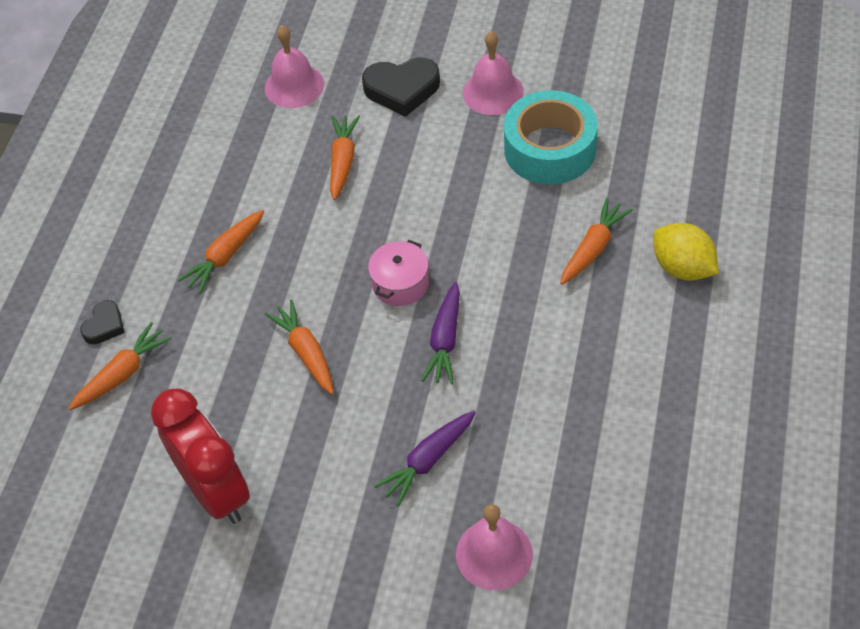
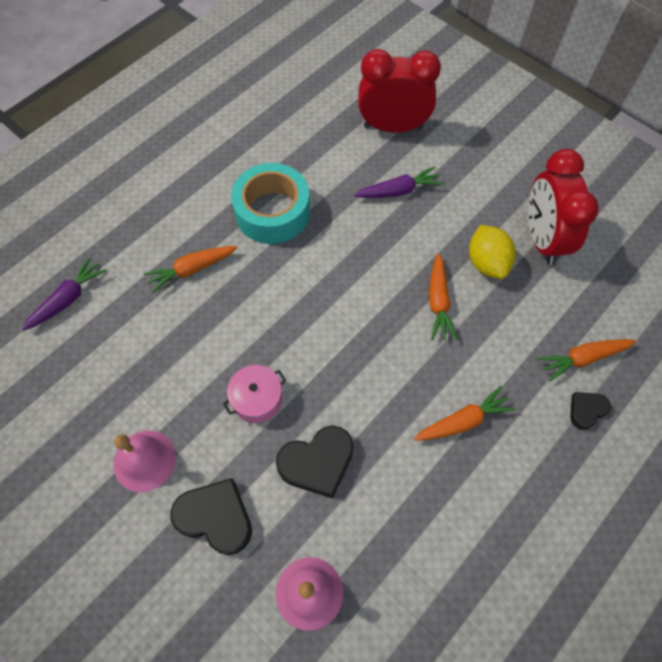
camera: 155 degrees left, 10 degrees up
(343, 162) = (317, 463): orange carrot -> black heart
(400, 283) = (341, 318): pink pot -> pink pot (257, 399)
(445, 340) = (338, 259): purple carrot -> purple carrot (68, 299)
(494, 554) = (393, 127): pink bell -> red clock
(550, 149) = (150, 371): turquoise tape -> turquoise tape (272, 212)
(682, 268) = (150, 224): yellow lemon -> yellow lemon (486, 263)

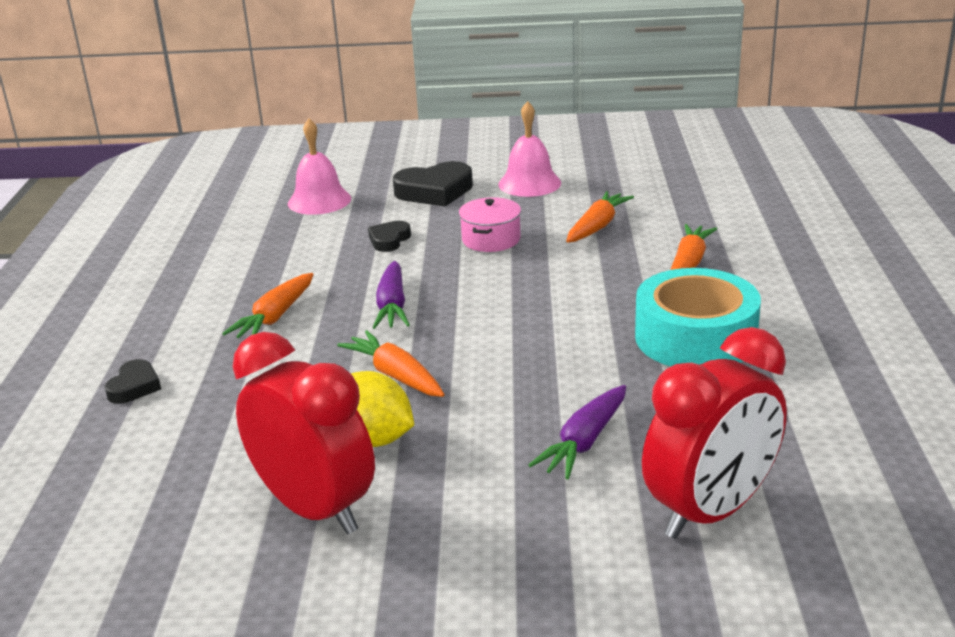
camera: 140 degrees right, 35 degrees down
(68, 299) = (750, 201): purple carrot -> purple carrot (392, 306)
(317, 463) = (389, 240): black heart -> black heart, size x0.56
(583, 358) = (164, 423): orange carrot -> orange carrot (597, 226)

